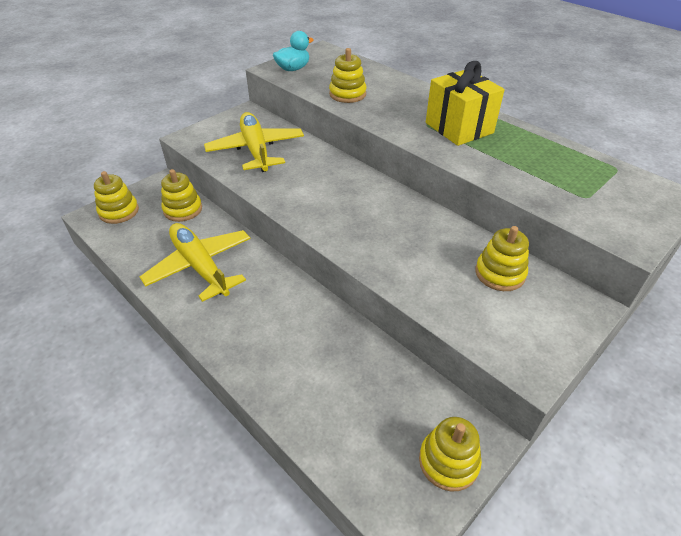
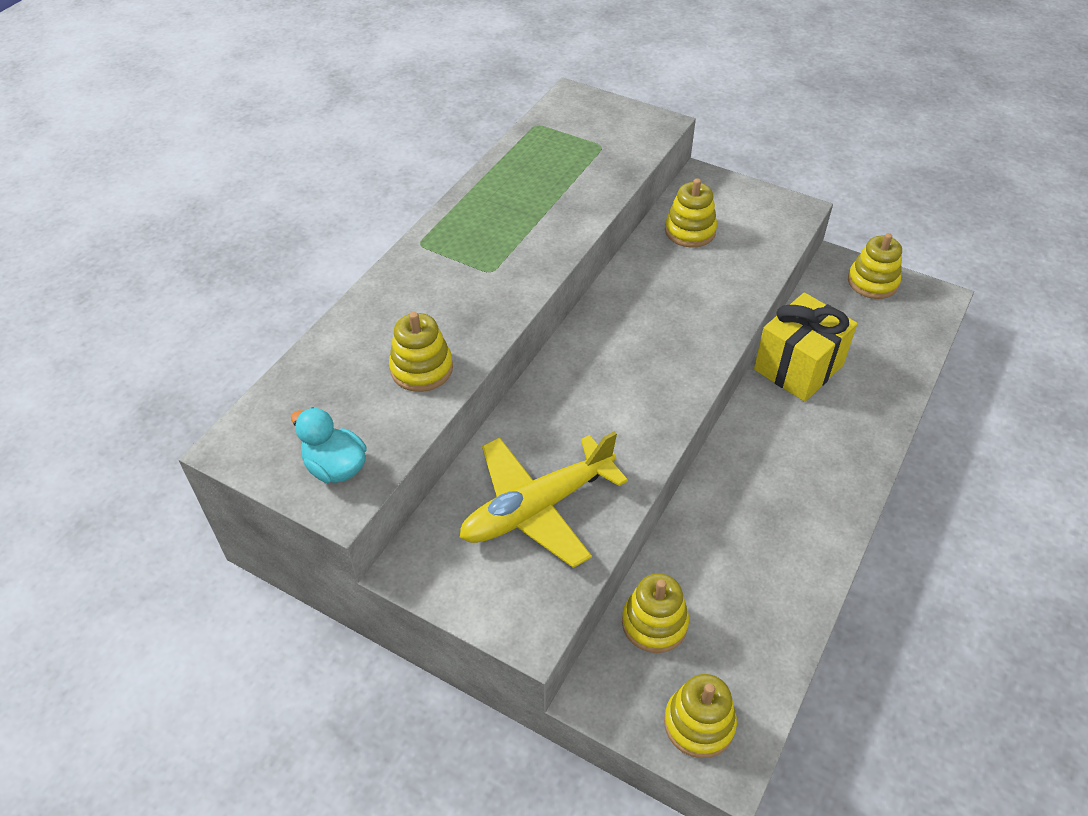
camera: 105 degrees left, 5 degrees up
(200, 266) = (760, 544): yellow plane -> none
(459, 128) = (490, 240): yellow gift -> yellow gift (798, 367)

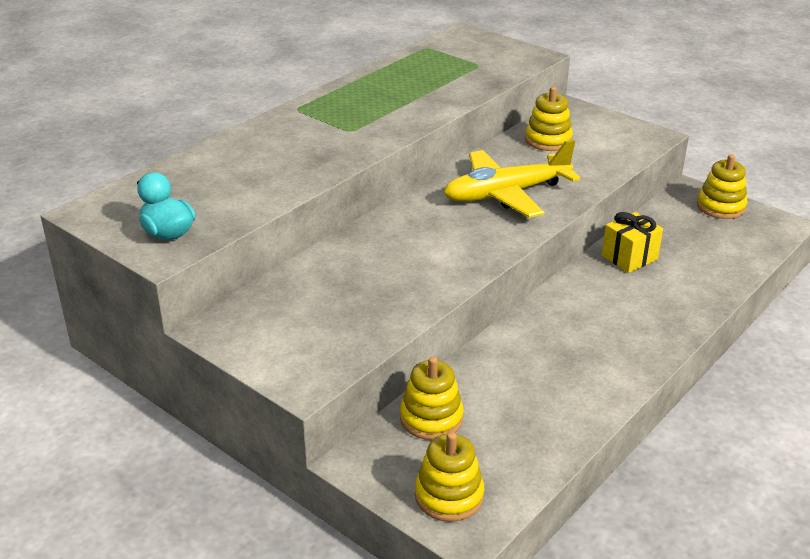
camera: 10 degrees right, 15 degrees down
(421, 368) = (266, 182): yellow stacking toy -> none
(536, 508) = (341, 303): yellow plane -> yellow plane (505, 194)
(798, 367) = (629, 257): yellow gift -> yellow gift, size x0.64

